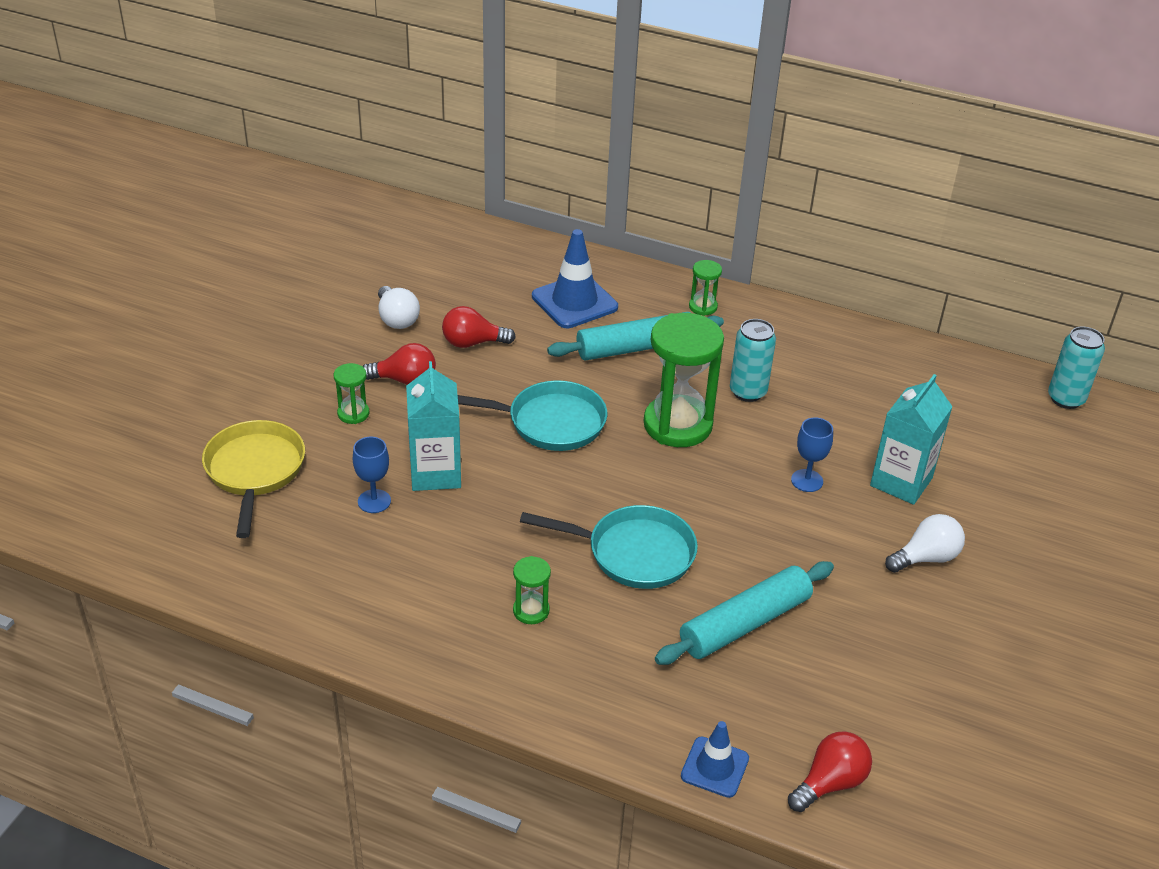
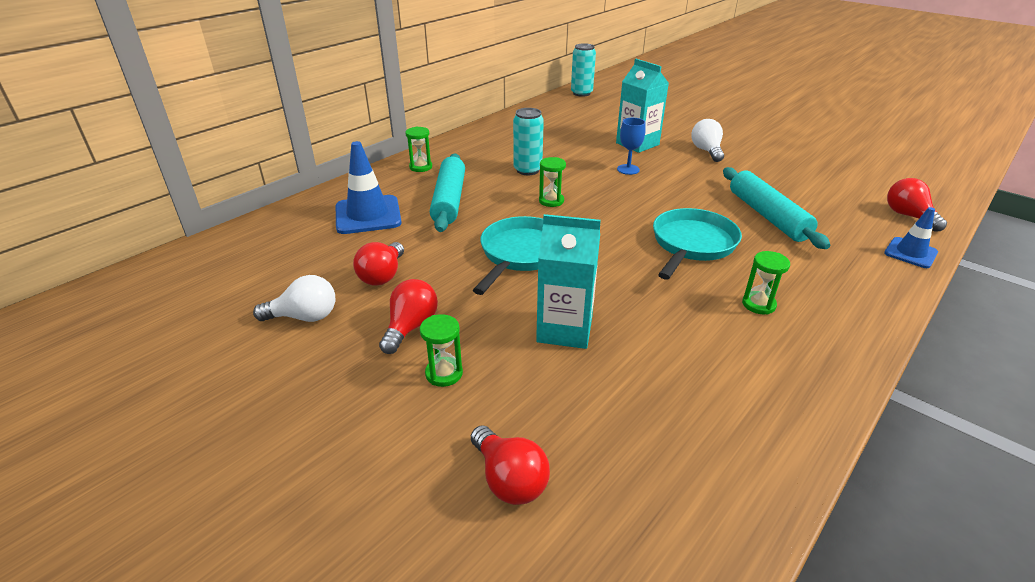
camera: 70 degrees left, 5 degrees down
(255, 471) = (509, 479): yellow pan -> red light bulb
(374, 501) = (595, 379): blue goblet -> none
(677, 425) = (551, 201): green hourglass -> green hourglass, size x0.46

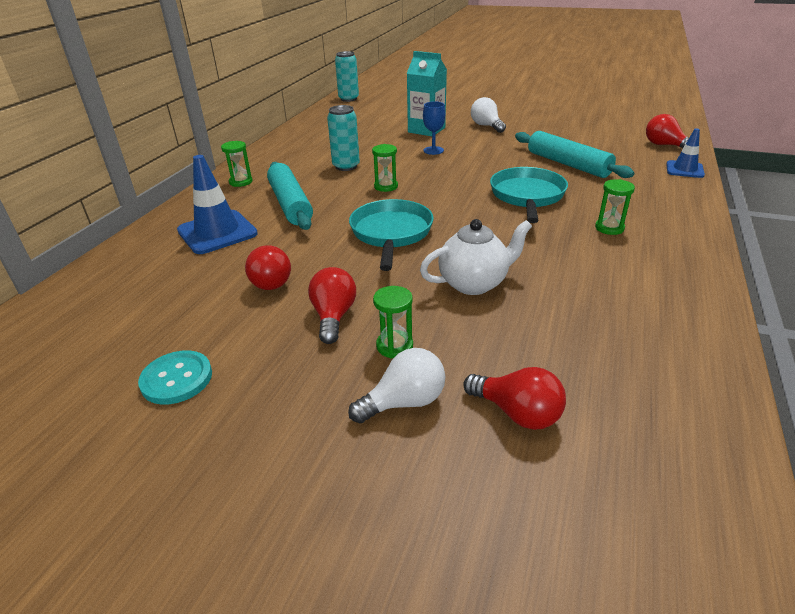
camera: 20 degrees left, 0 degrees up
(248, 348) = (177, 379): none -> turquoise button
(304, 317) = (217, 335): white light bulb -> white light bulb (404, 402)
(564, 329) = (474, 283): turquoise carton -> white teapot

